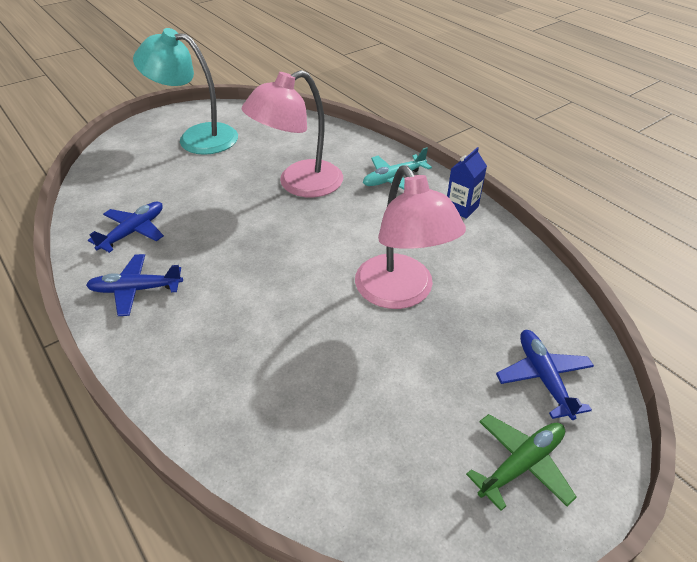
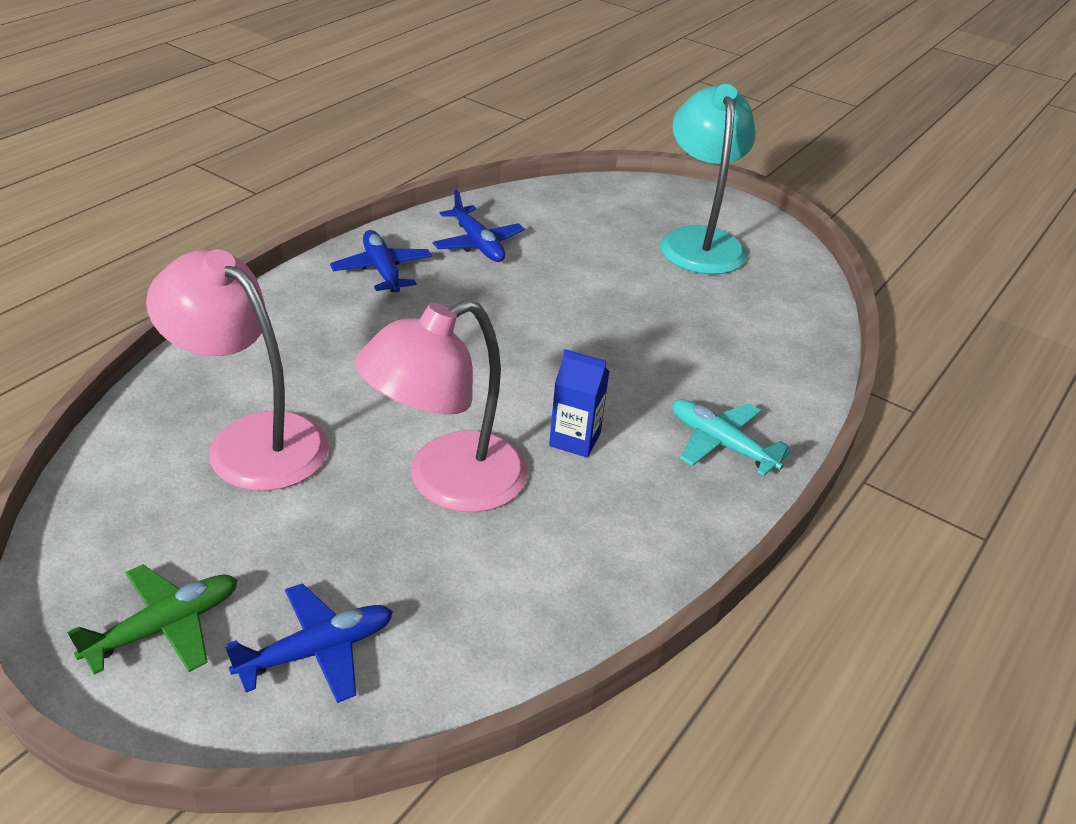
camera: 70 degrees right, 5 degrees down
(133, 232) = (478, 244): blue plane -> blue plane turned 45 degrees clockwise
(299, 184) = (646, 350): pink lamp -> pink lamp (251, 440)
(461, 208) = (686, 534): blue carton -> blue carton (574, 439)
(521, 464) = (164, 627): green plane -> green plane turned 75 degrees counterclockwise

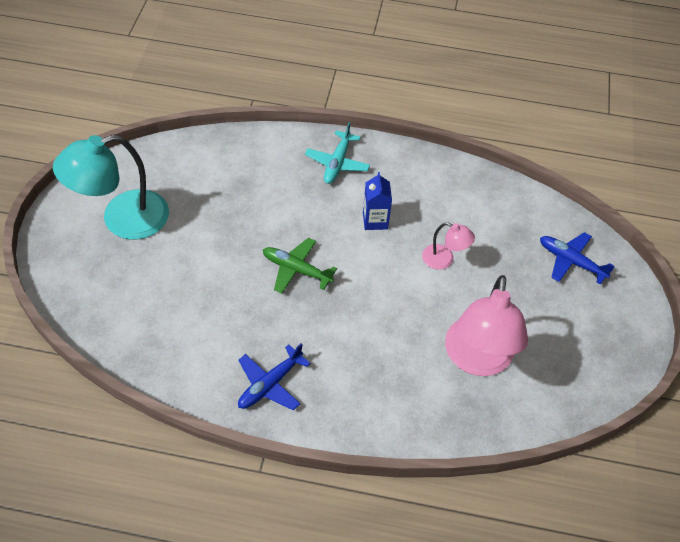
camera: 115 degrees left, 15 degrees up
(164, 627) = (604, 321): green plane -> green plane (296, 270)
(446, 482) = (444, 260): pink lamp -> pink lamp, size x0.48
(478, 244) = (199, 343): blue plane -> none

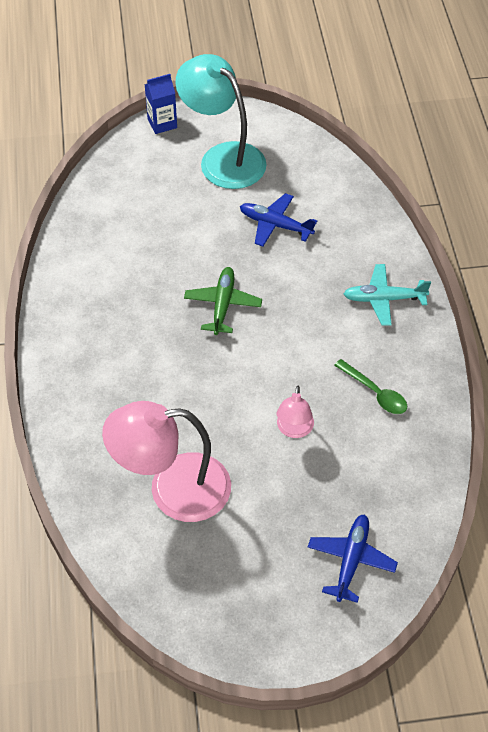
camera: 75 degrees right, 0 degrees up
(270, 384) = (82, 323): blue plane -> blue plane (275, 225)
(375, 220) = (319, 353): blue carton -> blue carton (162, 123)
(426, 198) = (375, 393): none -> green spoon

